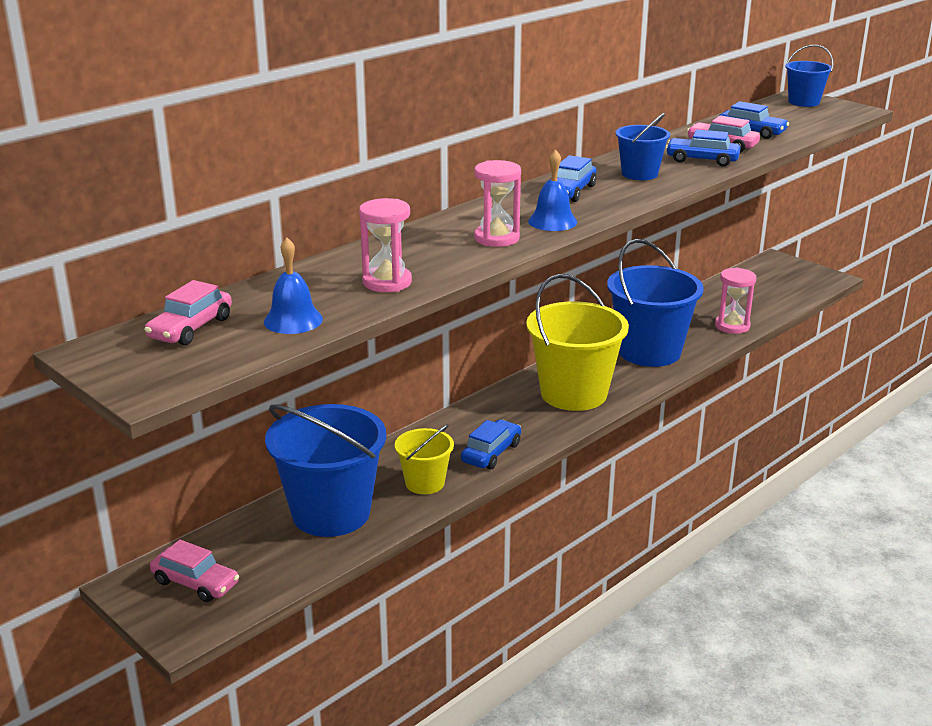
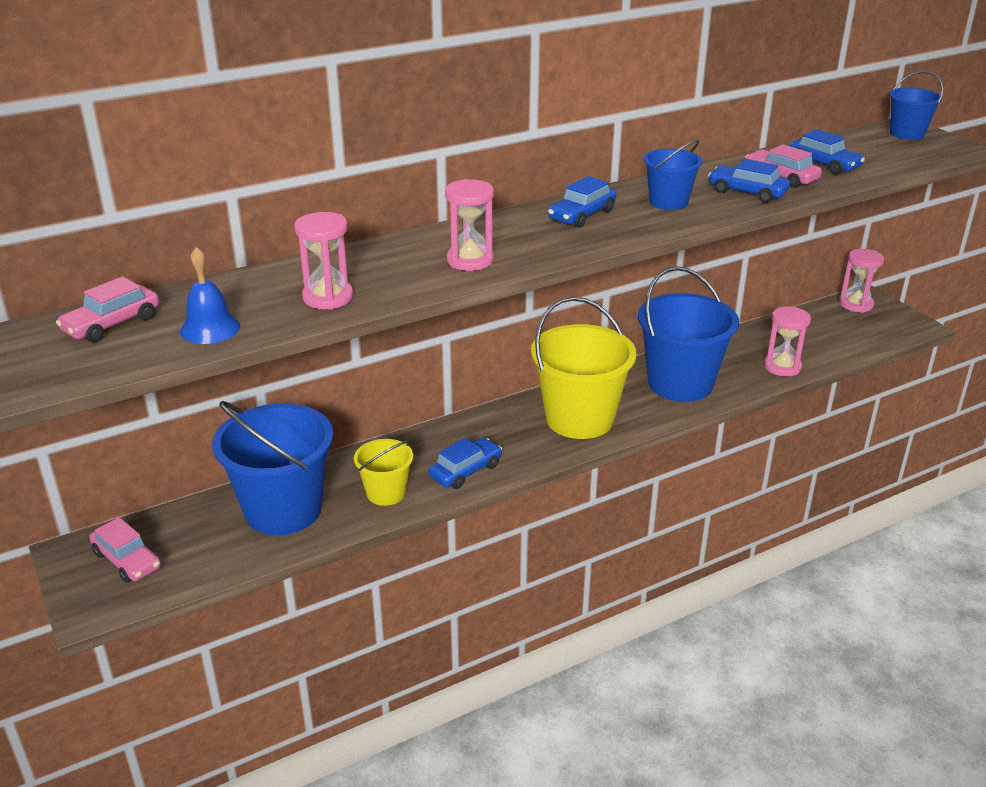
camera: 15 degrees right, 5 degrees up
(552, 221) = (540, 247): blue bell -> none
(769, 267) = (856, 304): none -> pink hourglass

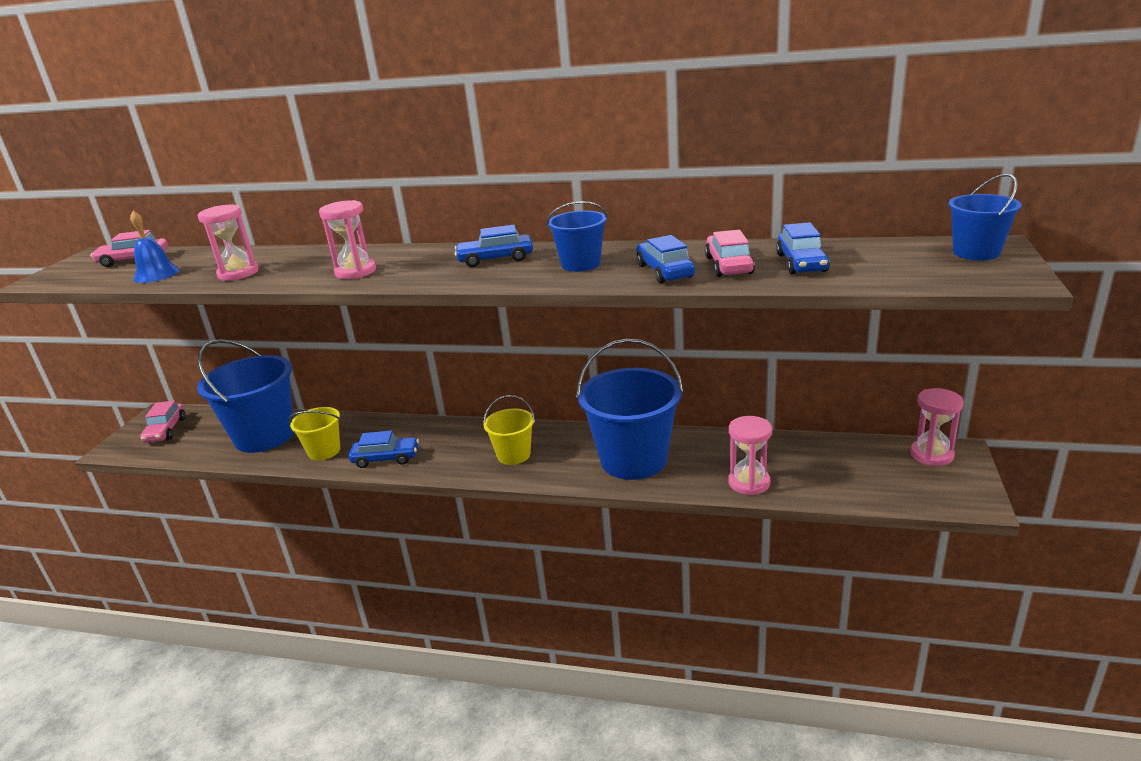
camera: 45 degrees right, 5 degrees down
(579, 419) = (513, 455): yellow bucket -> yellow bucket, size x0.52

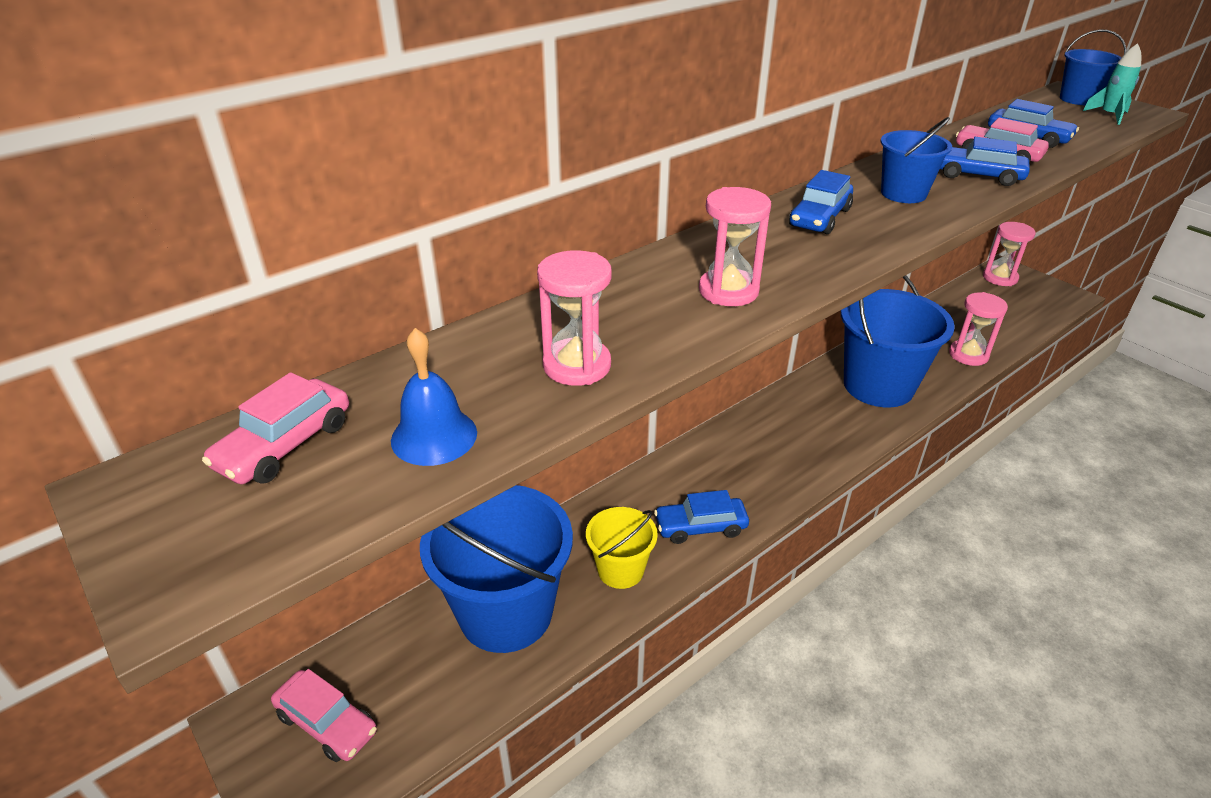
camera: 55 degrees left, 10 degrees up
(386, 458) = (700, 527): blue car -> blue car turned 135 degrees counterclockwise
(513, 455) = (795, 441): yellow bucket -> none
(954, 271) = (1109, 116): none -> turquoise rocket

